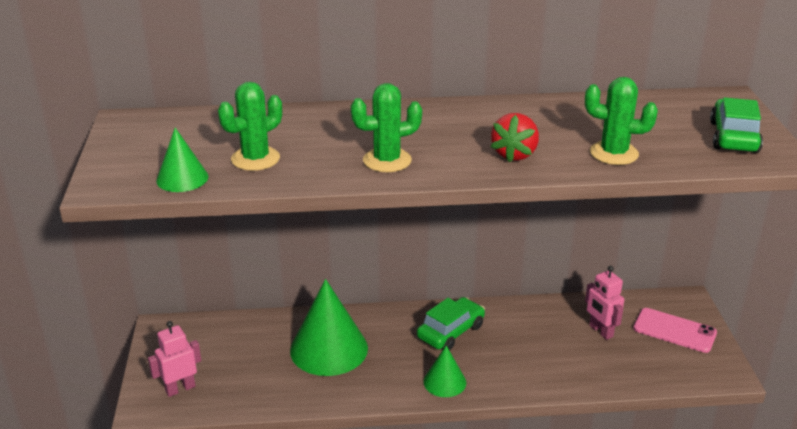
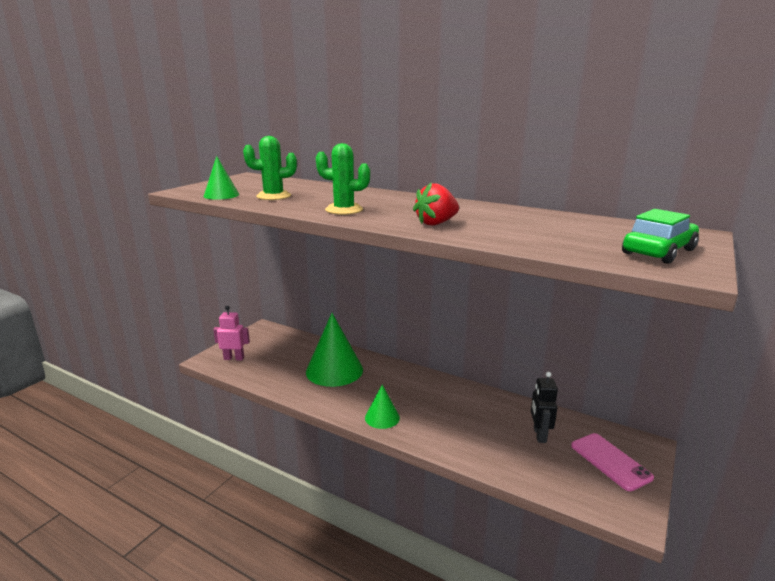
camera: 35 degrees right, 10 degrees down
(450, 332) = (422, 391): green car -> none
(600, 331) = (539, 435): pink robot -> black robot
(614, 153) = (518, 237): green cactus -> none

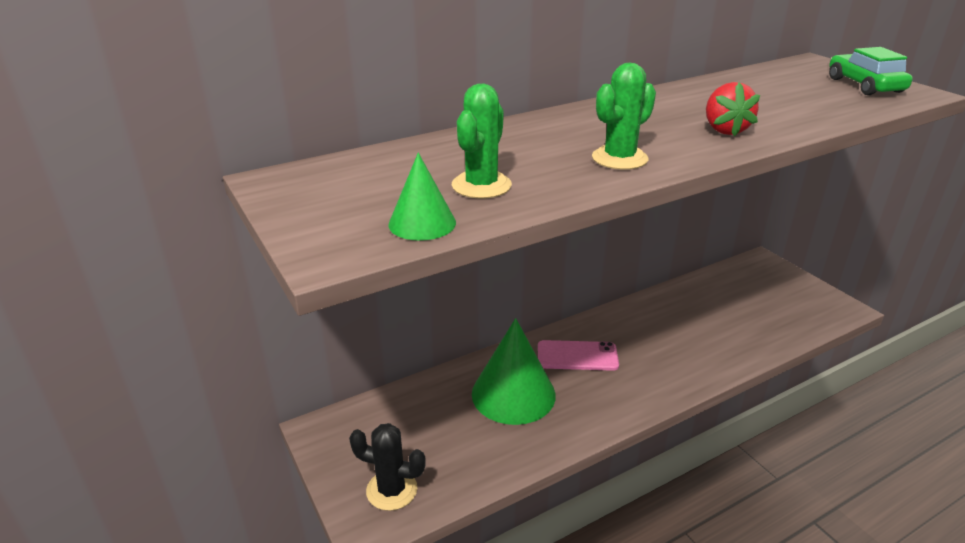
camera: 60 degrees left, 10 degrees up
(234, 358) = (391, 490): pink robot -> black cactus
(382, 417) = (645, 389): green cone -> none
(539, 435) = (726, 303): black robot -> none
(610, 461) = (777, 286): pink phone -> pink phone (577, 356)

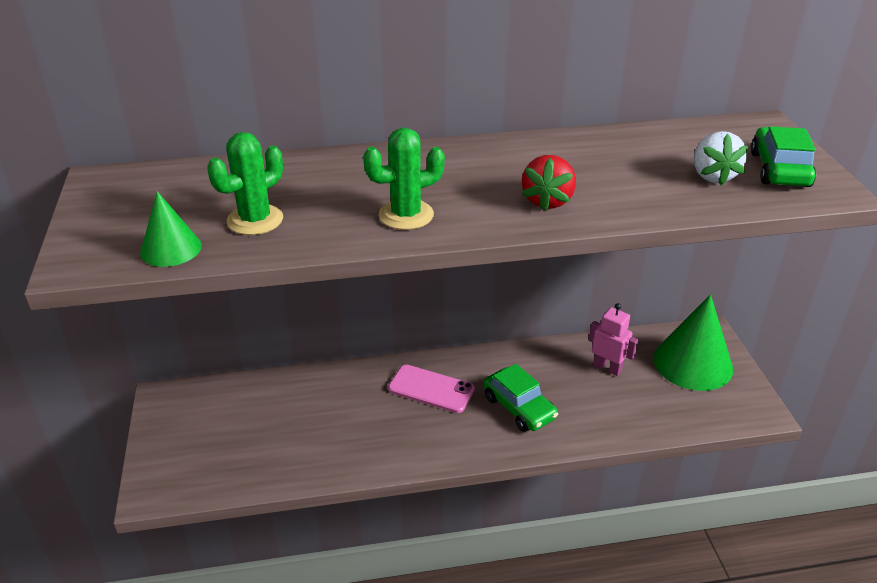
camera: 20 degrees right, 5 degrees up
(391, 490) = (188, 467): black cactus -> none
(513, 394) = (346, 410): green cone -> green cone (692, 363)
(663, 352) = (519, 407): none -> green car
(708, 304) = (607, 368): none -> pink robot
(824, 96) = (712, 176): none -> white strawberry

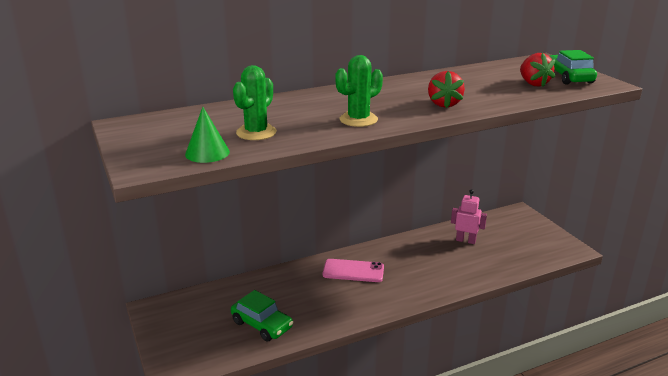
camera: 15 degrees left, 10 degrees down
(519, 407) = (419, 272): green car -> green car (262, 324)
(692, 363) = (518, 230): green cone -> none
(712, 176) = (533, 84): white strawberry -> red strawberry

